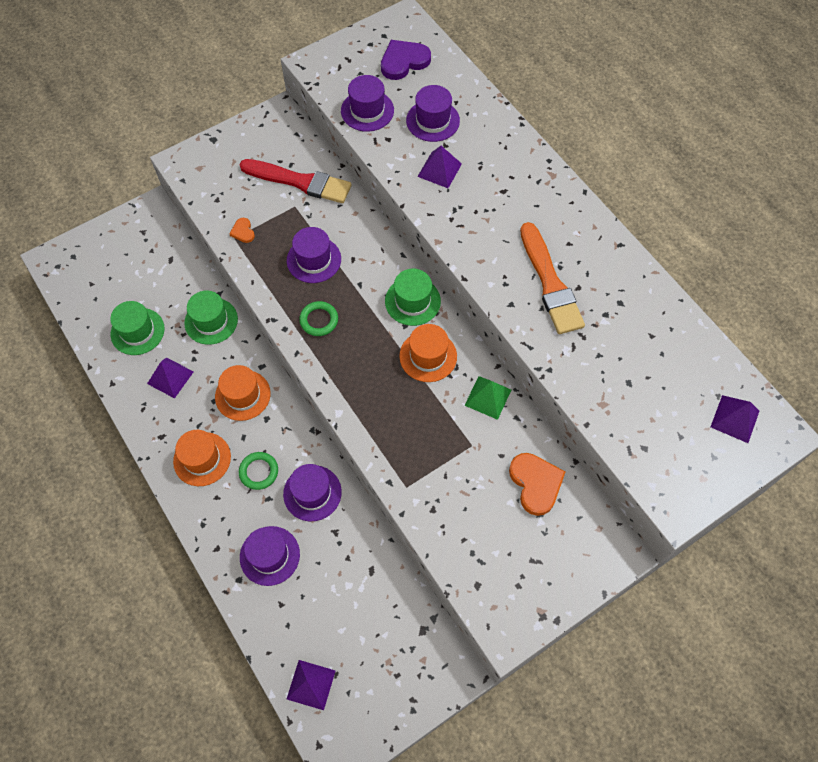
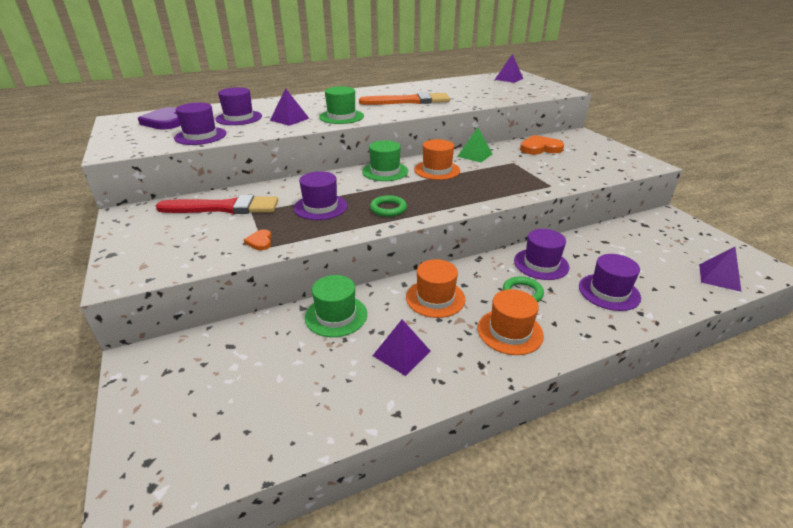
camera: 80 degrees left, 30 degrees down
(137, 331) = (324, 382): green hat -> green hat (341, 116)
(243, 231) = (260, 241): orange heart -> orange heart turned 90 degrees clockwise
(300, 182) = (224, 208): red brush -> red brush turned 60 degrees clockwise

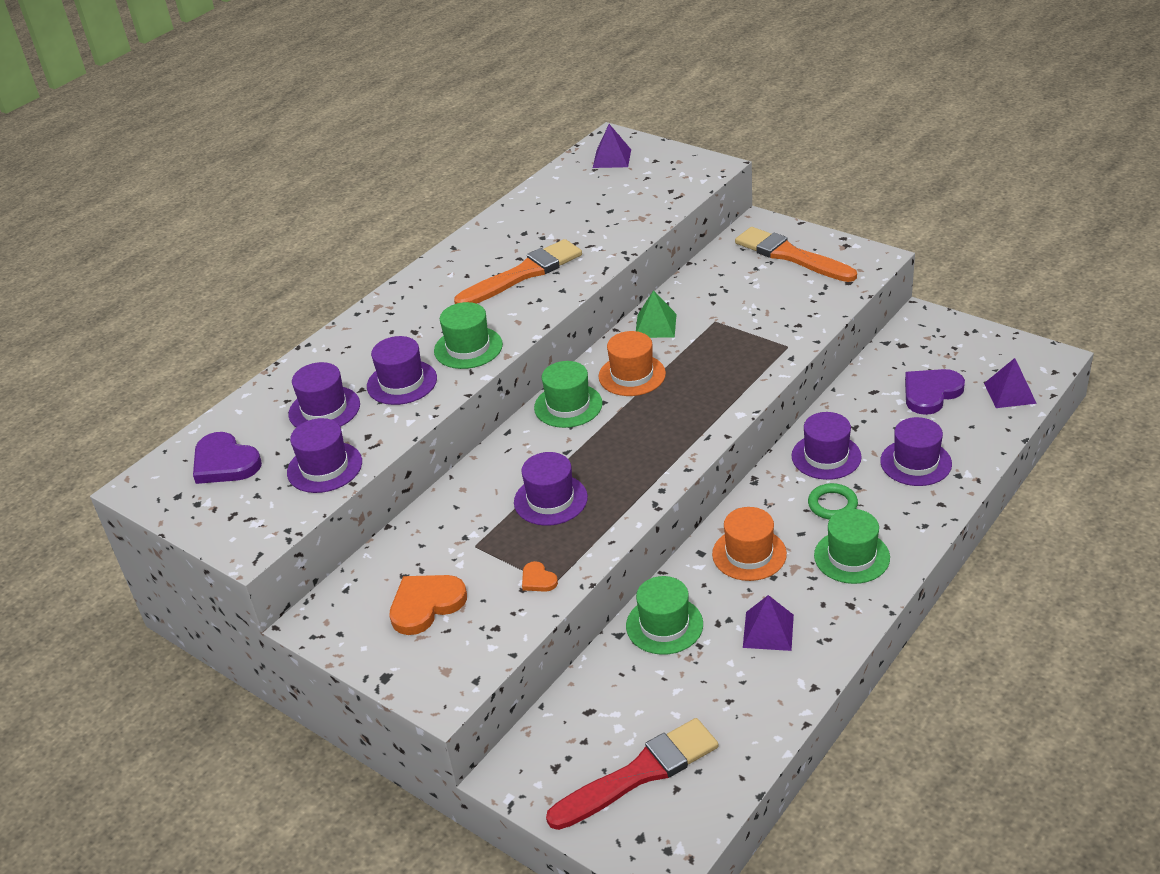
camera: 25 degrees left, 5 degrees up
(224, 208) = (431, 555): red brush -> red brush (639, 774)
(289, 119) = (402, 382): purple pyramid -> purple hat
(388, 209) = (634, 466): green ring -> none
(510, 331) = (851, 556): orange hat -> green hat
(540, 148) = (727, 277): orange heart -> orange heart (426, 605)
(590, 150) = (791, 256): none -> orange brush
(650, 256) = (931, 393): none -> purple heart

